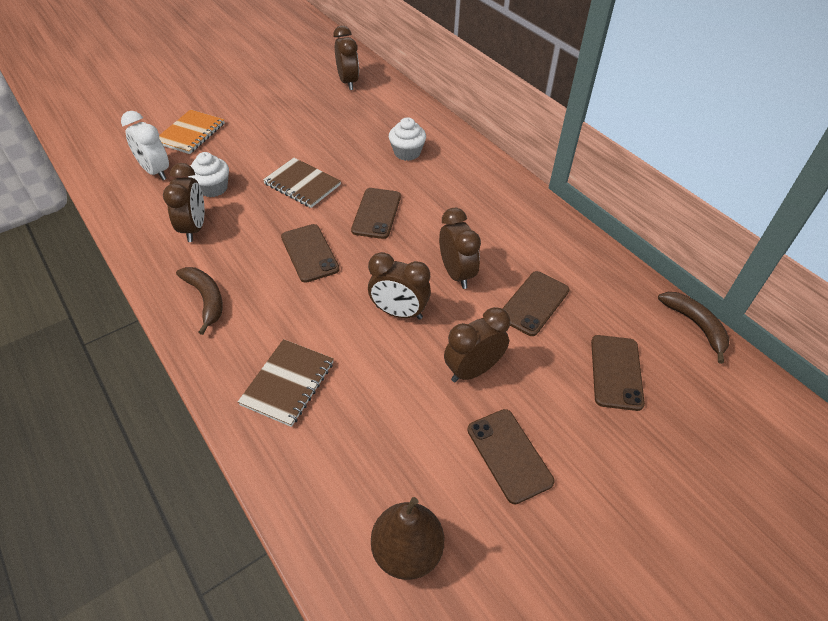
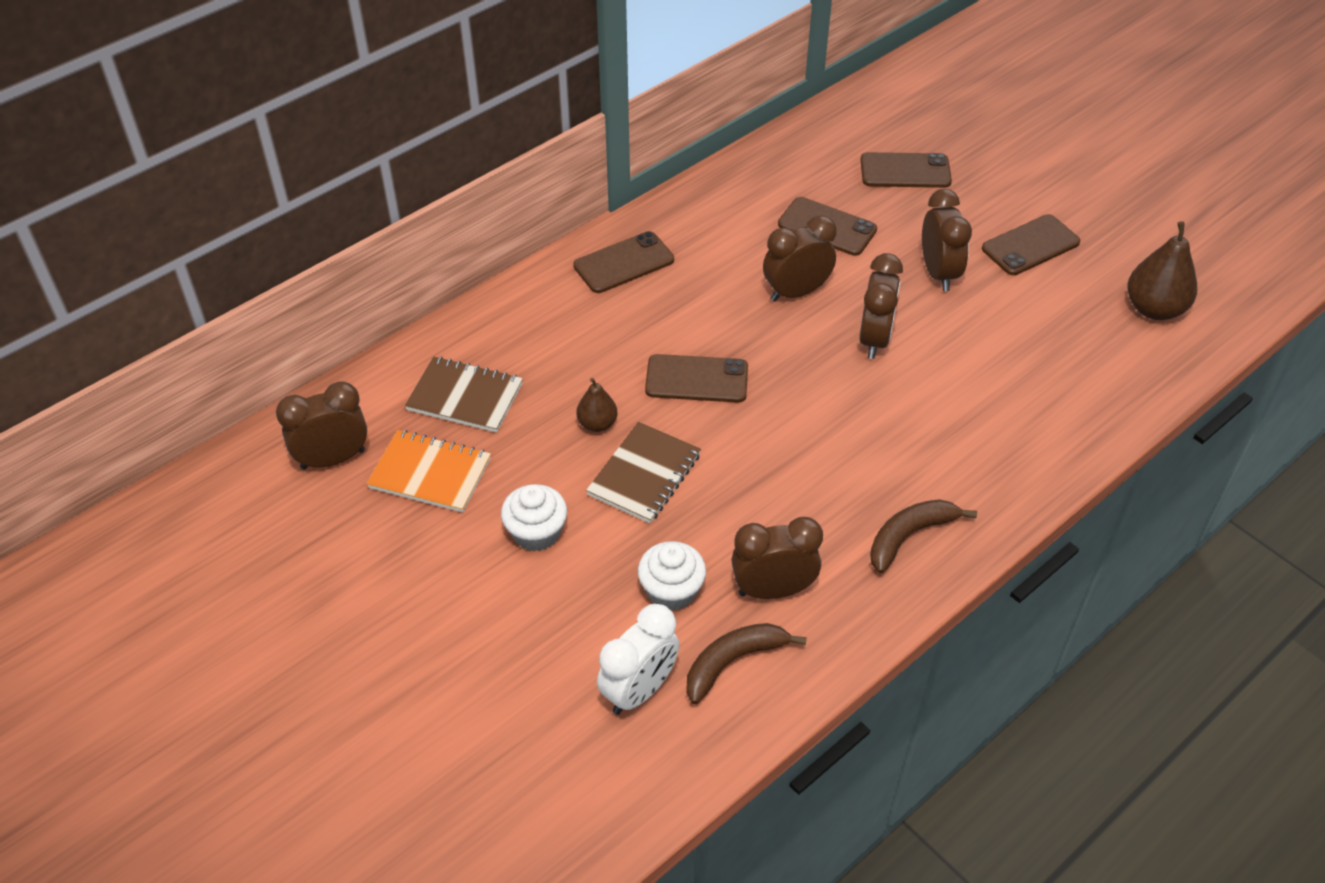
camera: 95 degrees left, 0 degrees up
(191, 133) = (517, 669): orange notebook -> orange notebook (430, 473)
(288, 383) = (1010, 424): brown notebook -> brown notebook (465, 397)
(309, 253) = (794, 440): brown phone -> brown phone (624, 263)
(348, 169) = (597, 424): none -> brown pear
(407, 152) = (546, 359): white cupcake -> white cupcake (536, 532)
(473, 370) = (938, 273): brown clock -> brown clock turned 150 degrees counterclockwise
(696, 325) = (825, 113): brown banana -> brown banana (733, 661)

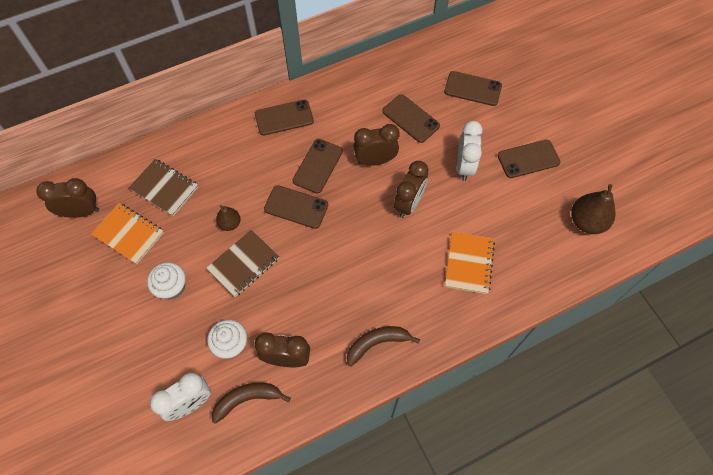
camera: 15 degrees right, 15 degrees up
(707, 317) = (318, 166): none -> brown phone
(938, 273) = (464, 166): brown clock -> white clock
(1003, 399) = (469, 263): none -> orange notebook

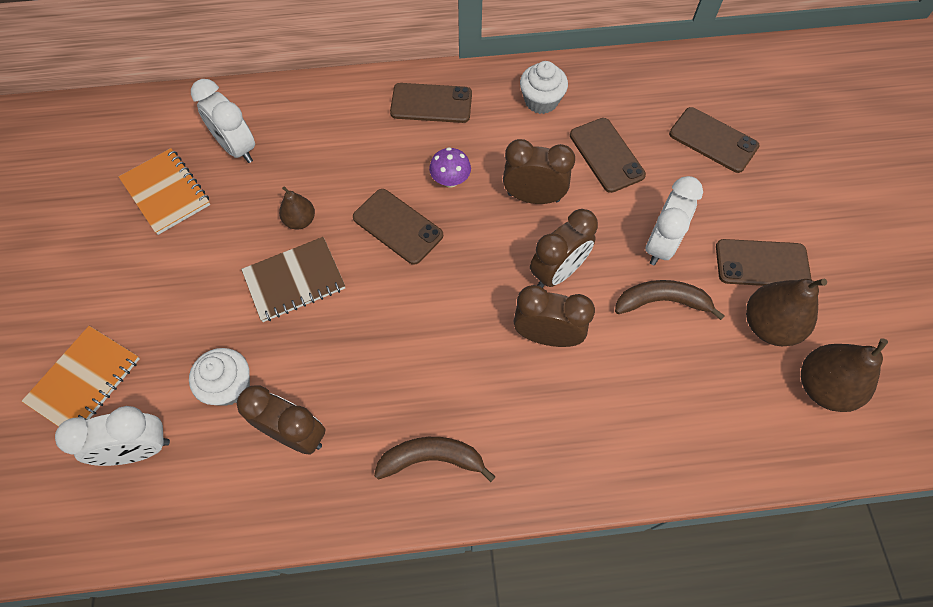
camera: 20 degrees right, 0 degrees up
(81, 212) = (122, 146): brown clock -> brown clock (547, 336)
(164, 188) = (237, 148): brown notebook -> white clock
(171, 287) = (187, 280): white cupcake -> white cupcake (541, 101)
(247, 399) = (217, 472): brown banana -> brown banana (662, 301)
(318, 166) = (450, 180): brown phone -> purple mushroom
(469, 263) = (614, 388): orange notebook -> orange notebook (84, 381)
(544, 195) = (769, 325): none -> brown pear

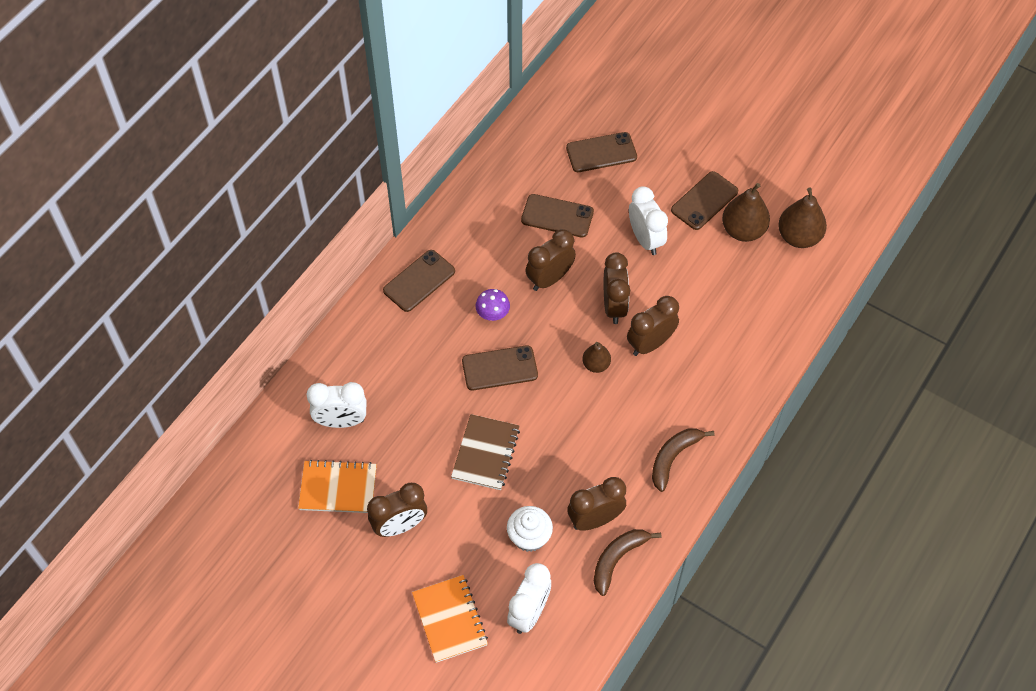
camera: 50 degrees left, 5 degrees down
(161, 266) = (400, 526): none -> brown clock
(300, 220) = (441, 421): brown pear -> brown pear (596, 365)
(541, 101) = (480, 218): white cupcake -> none
(662, 301) = (682, 269): brown banana -> brown banana (617, 559)

